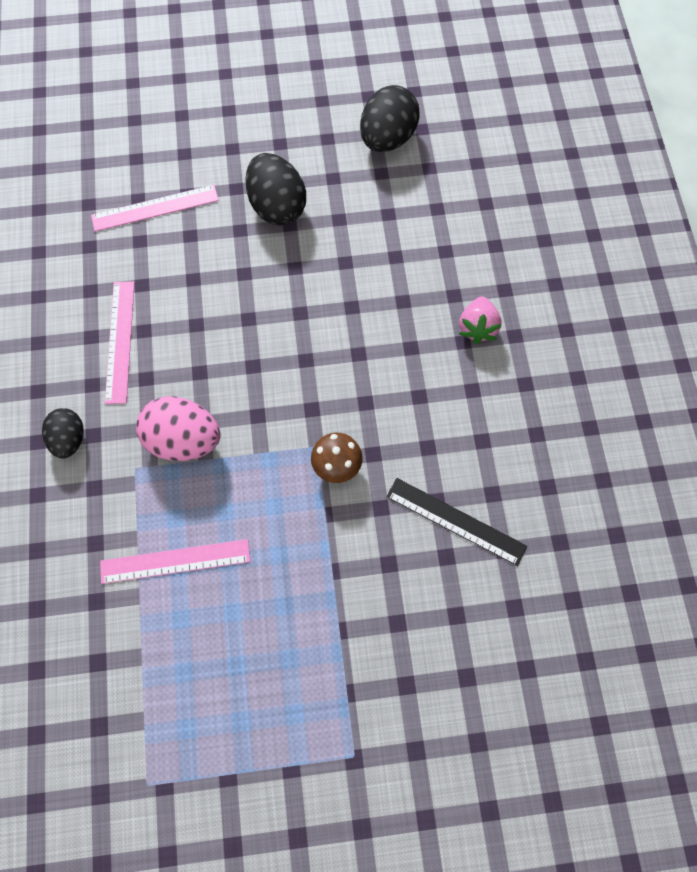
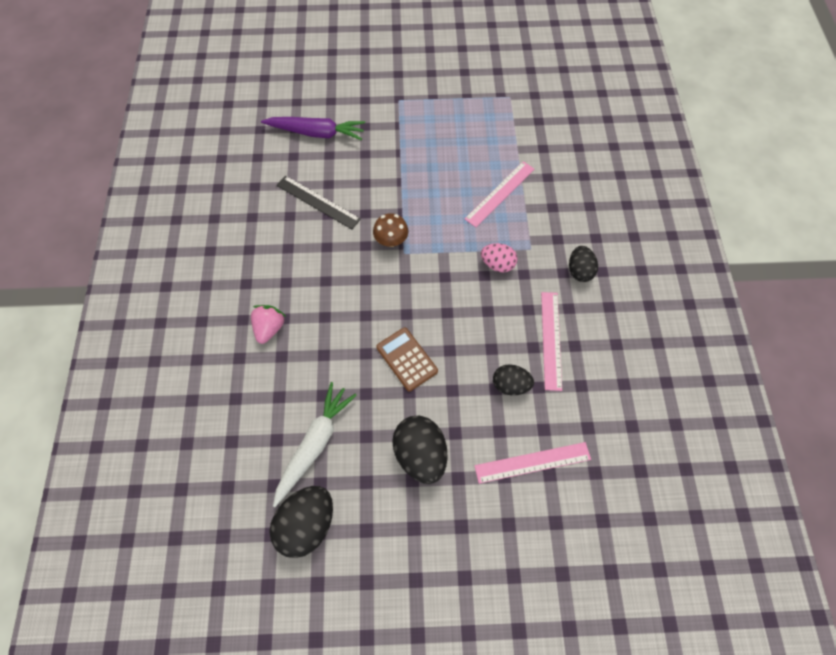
camera: 175 degrees left, 5 degrees down
(175, 284) = (510, 385): none -> black egg
(175, 561) = (500, 193): pink ruler -> pink ruler turned 45 degrees counterclockwise
(184, 440) = (497, 264): pink egg -> pink egg, size x0.62
(300, 304) = (407, 359): none -> brown calculator
(394, 207) = (315, 444): none -> white carrot
(487, 661) = (316, 133): none -> purple carrot

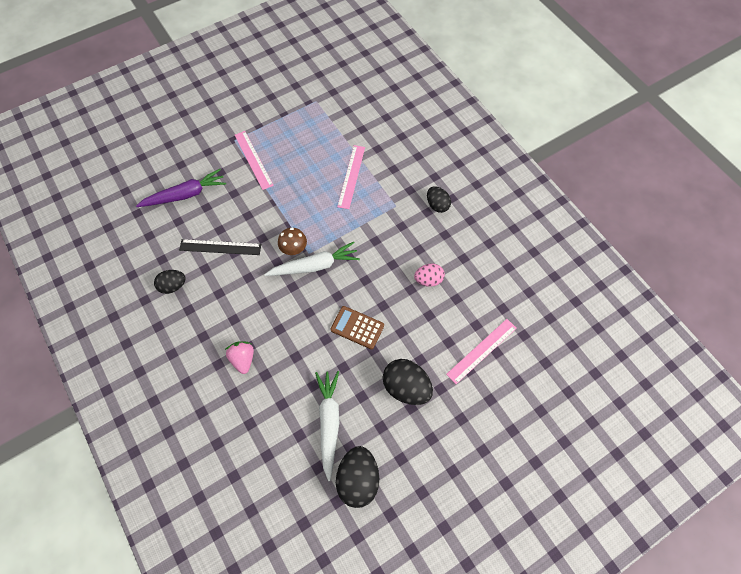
camera: 30 degrees left, 0 degrees up
(402, 269) = (315, 266): none -> white carrot
(497, 264) = (379, 228): pink egg -> pink egg (428, 280)
(510, 385) = (437, 307): black egg -> black egg (173, 286)
(551, 340) = (446, 262): pink ruler -> pink ruler (253, 160)

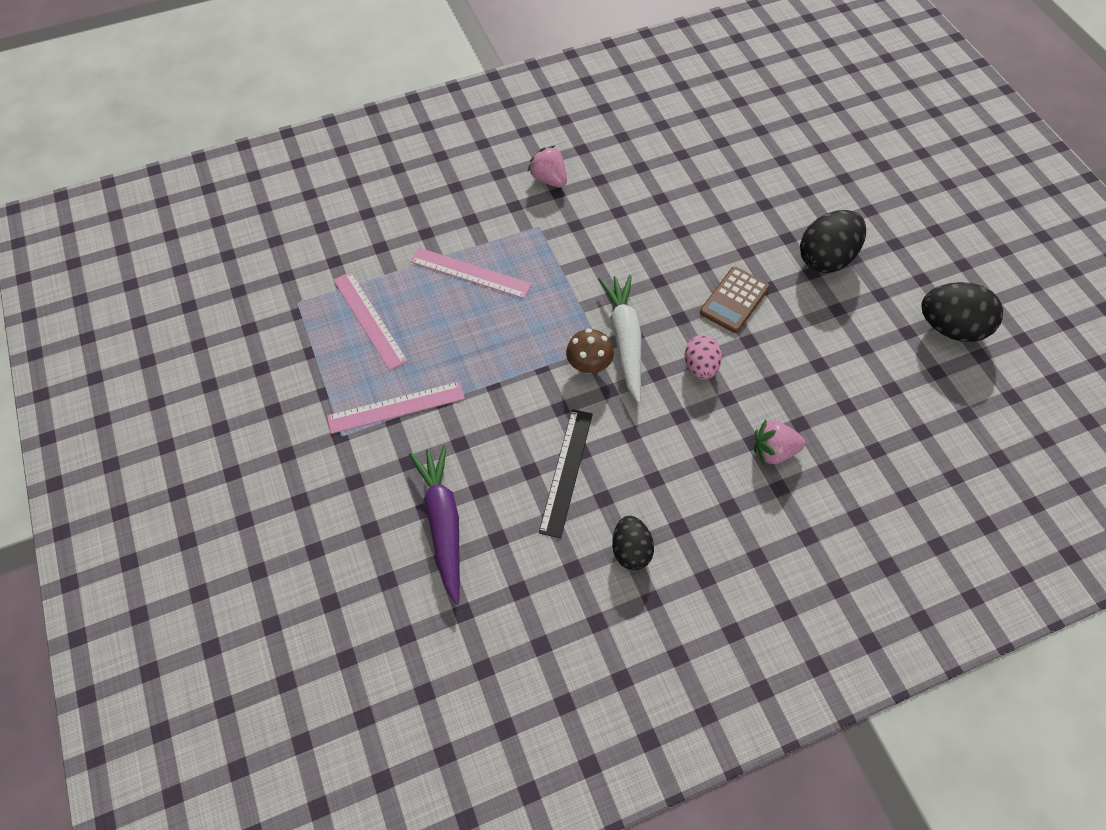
camera: 80 degrees left, 5 degrees down
(329, 422) = (874, 351): white carrot -> none
(428, 280) = (669, 209): pink egg -> pink egg (700, 367)
(437, 205) = (549, 179): black egg -> pink strawberry
(481, 350) = (779, 173): pink ruler -> pink ruler (369, 319)

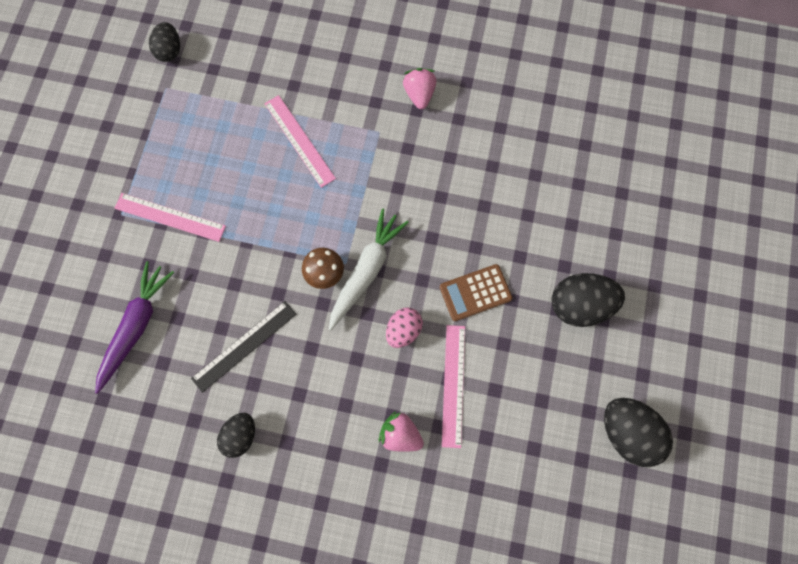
camera: 35 degrees right, 15 degrees up
(276, 269) = (170, 51): none -> black egg
(369, 319) = (202, 134): pink ruler -> pink ruler (453, 385)

